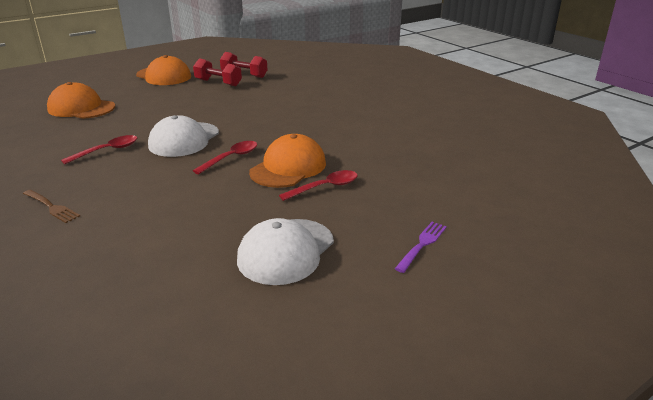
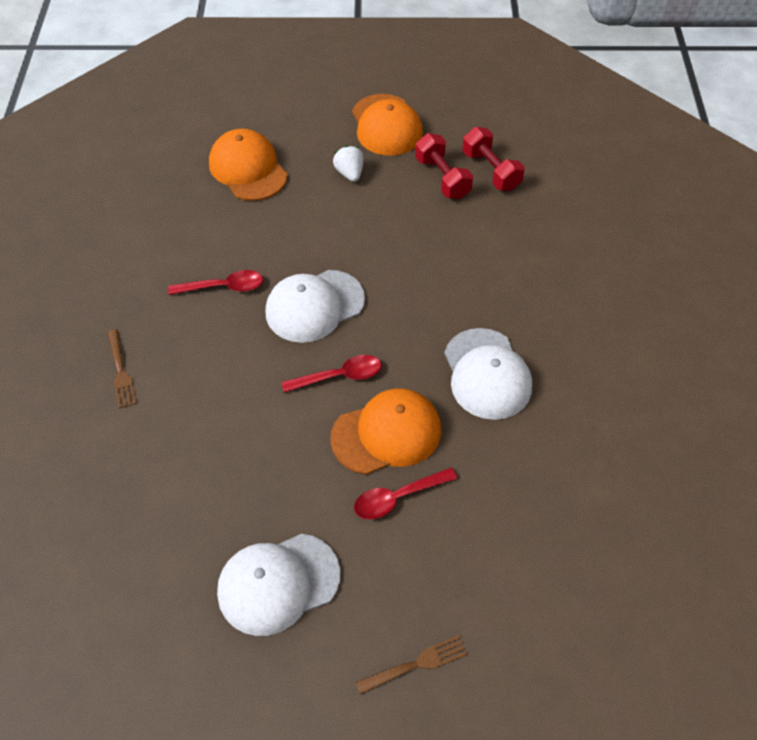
camera: 35 degrees right, 25 degrees up
(157, 94) = (349, 173): none -> white strawberry
(323, 131) = (487, 374): none -> white cap
(325, 187) = (397, 498): red spoon -> red spoon turned 150 degrees clockwise
(422, 245) = (415, 665): purple fork -> brown fork

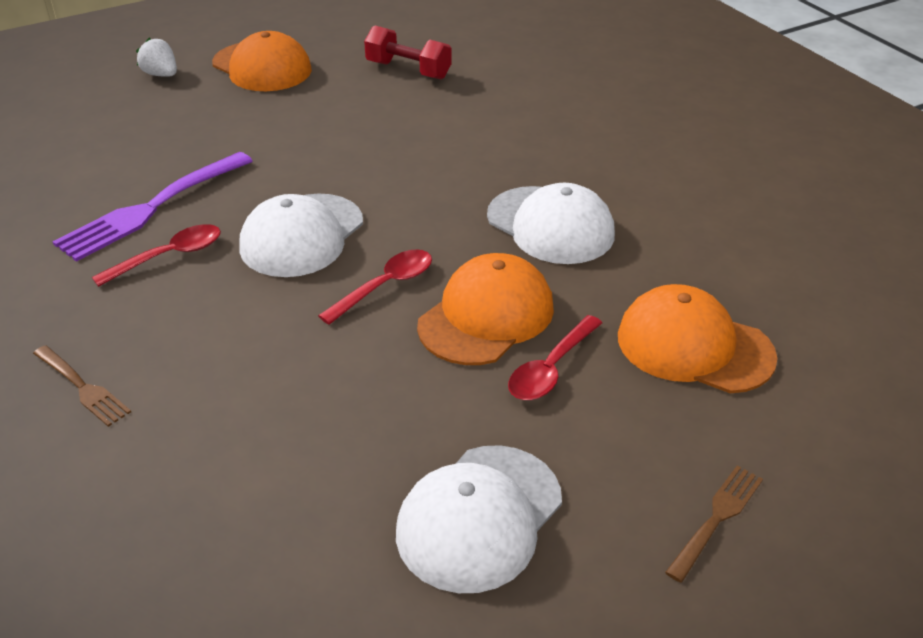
camera: 30 degrees left, 15 degrees down
(237, 238) = (152, 207): none -> purple fork
(248, 169) = (119, 145): orange cap -> orange cap (694, 346)
(349, 173) = (251, 114): white strawberry -> white strawberry (161, 75)
(442, 178) = (361, 89): red dumbbell -> none

